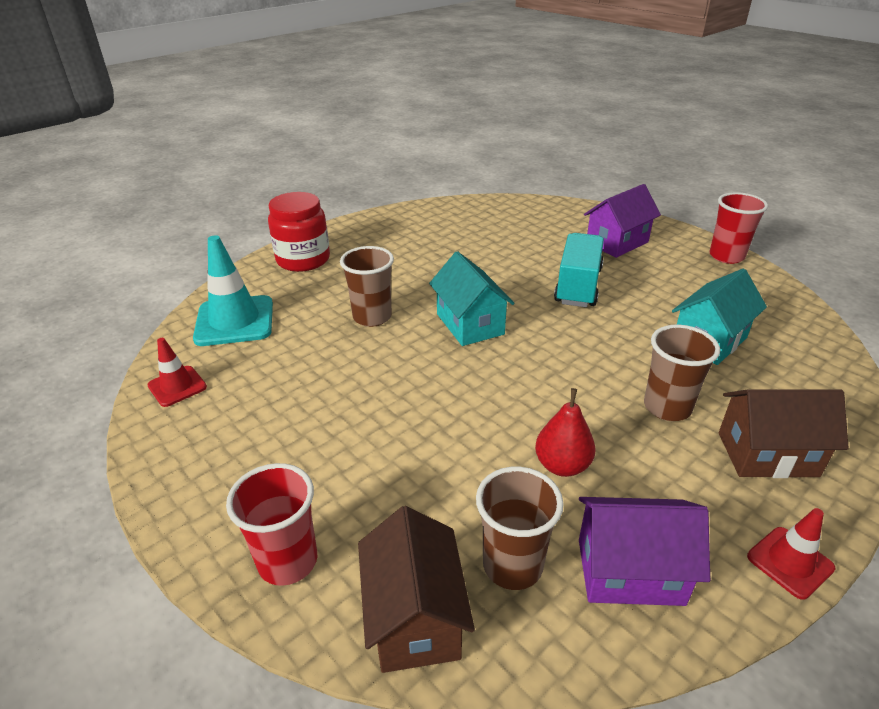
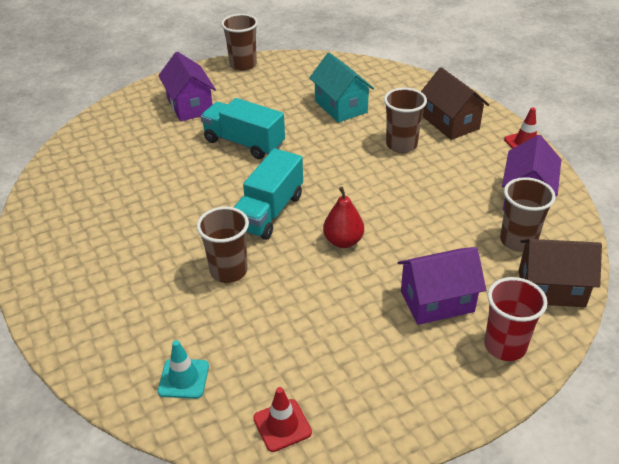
camera: 75 degrees left, 5 degrees up
(234, 321) = (183, 378): turquoise traffic cone -> turquoise traffic cone, size x0.56
(303, 260) = (84, 314): red jar -> none
(360, 480) = (437, 301): none -> purple house
(470, 324) = (269, 212): turquoise house -> turquoise truck
(562, 465) = (443, 202): red pear -> red pear (343, 241)
(726, 256) = (243, 65): red cup -> brown cup
(767, 454) = (450, 123): brown house -> brown house turned 45 degrees counterclockwise

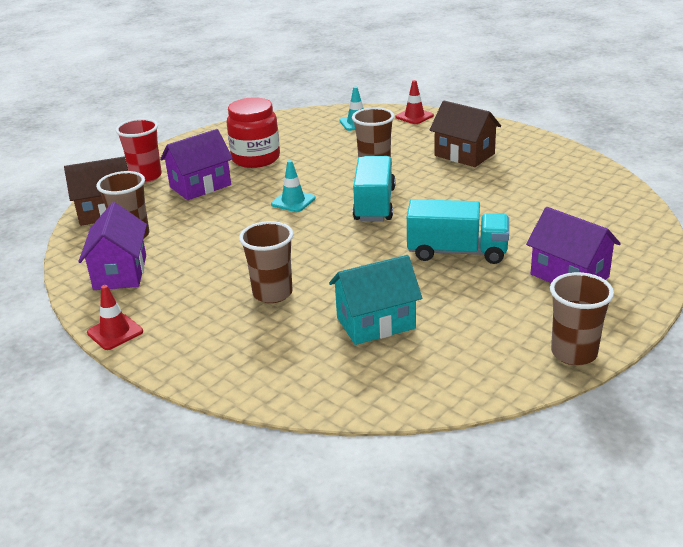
camera: 160 degrees right, 10 degrees down
(282, 425) = (283, 122): red traffic cone -> red traffic cone (414, 116)
(341, 106) = (376, 323): turquoise house -> turquoise house turned 60 degrees counterclockwise
(343, 241) = (293, 201): red pear -> turquoise traffic cone
(355, 337) = (256, 158): none -> red jar
(450, 123) = (217, 337): brown house -> brown house (464, 155)

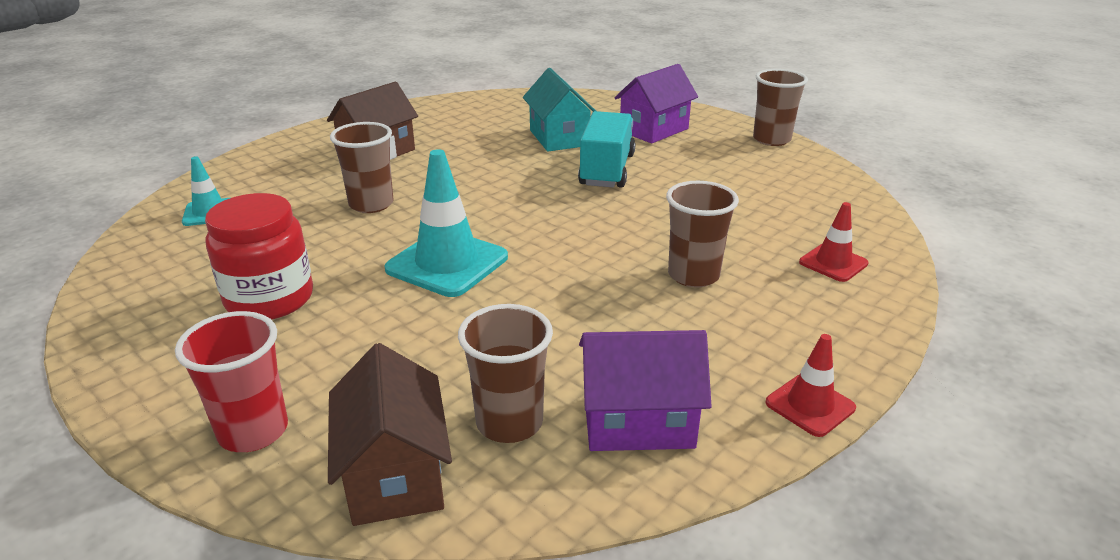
camera: 90 degrees left, 0 degrees up
(200, 186) = (343, 354): purple house -> none
(293, 201) = (447, 263): turquoise traffic cone -> turquoise traffic cone, size x1.80
(374, 204) = (482, 207): turquoise truck -> none
(376, 323) = (745, 215): turquoise house -> turquoise house (559, 138)
(414, 116) = (230, 173): red traffic cone -> red traffic cone (833, 263)

